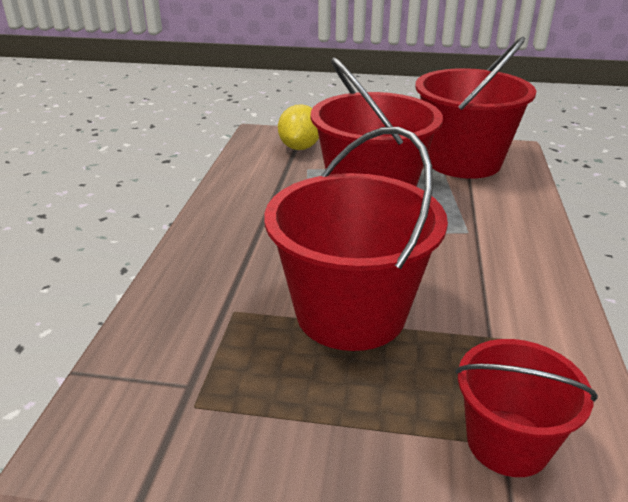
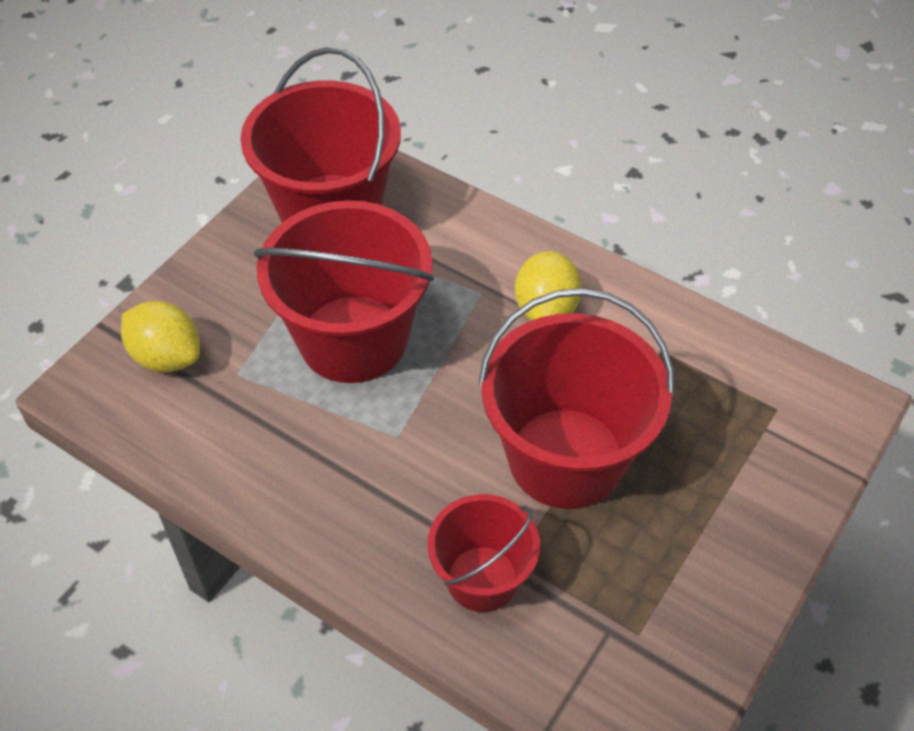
camera: 65 degrees left, 20 degrees up
(488, 264) = (546, 309): none -> yellow lemon
(507, 442) = (764, 425): red bucket -> red bucket (482, 578)

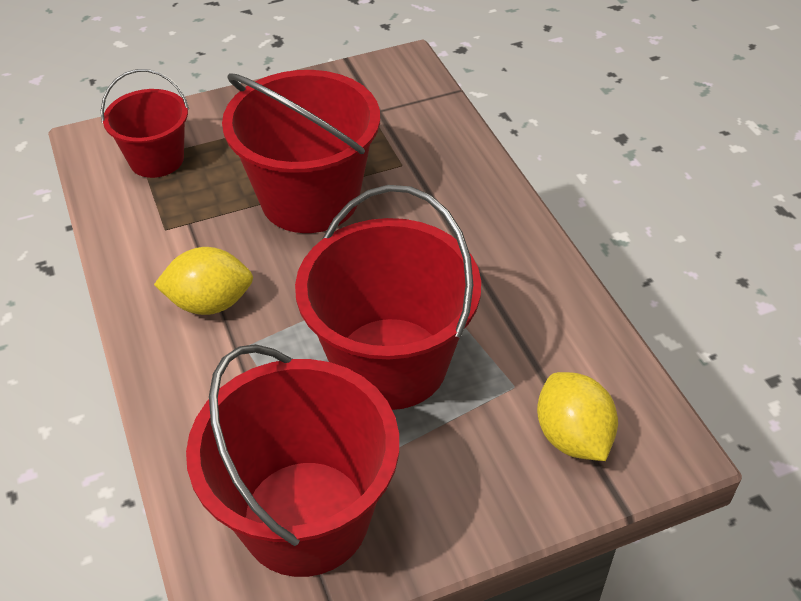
camera: 145 degrees left, 5 degrees down
(482, 578) = (430, 164): red bucket -> red bucket (156, 159)
(546, 309) = (210, 303): yellow lemon -> yellow lemon turned 45 degrees clockwise

